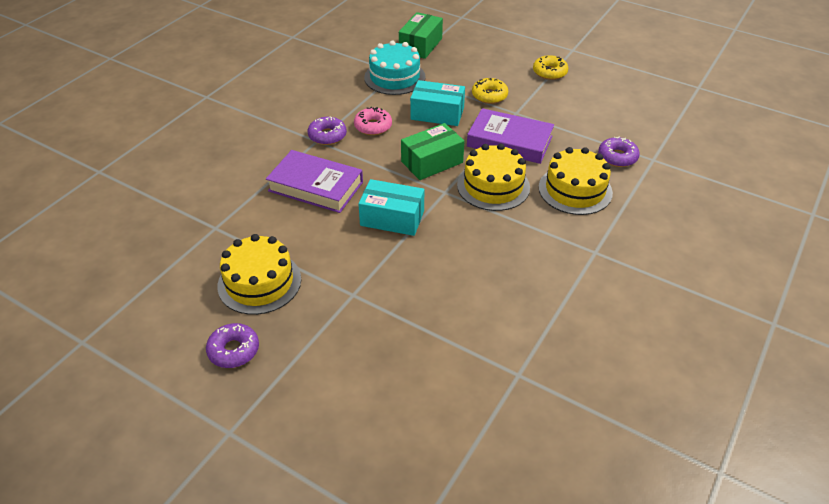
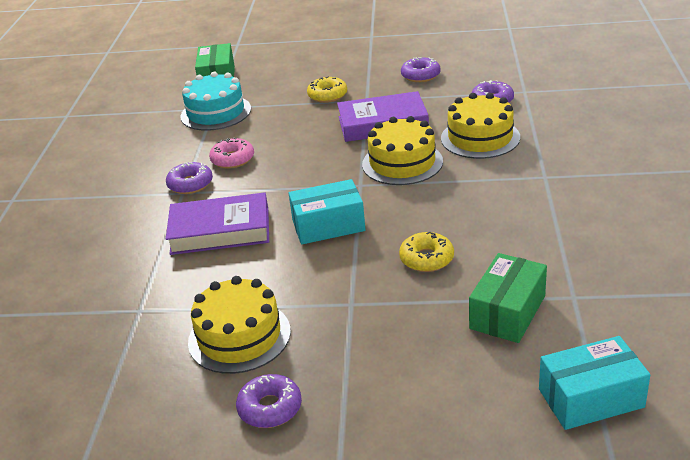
camera: 25 degrees left, 10 degrees down
(432, 162) = (323, 166): green box -> green box (507, 312)
(437, 113) = (289, 126): turquoise box -> turquoise box (591, 398)
(549, 72) = (367, 59): yellow donut -> yellow donut (426, 259)
(579, 106) = (420, 75): none -> purple donut

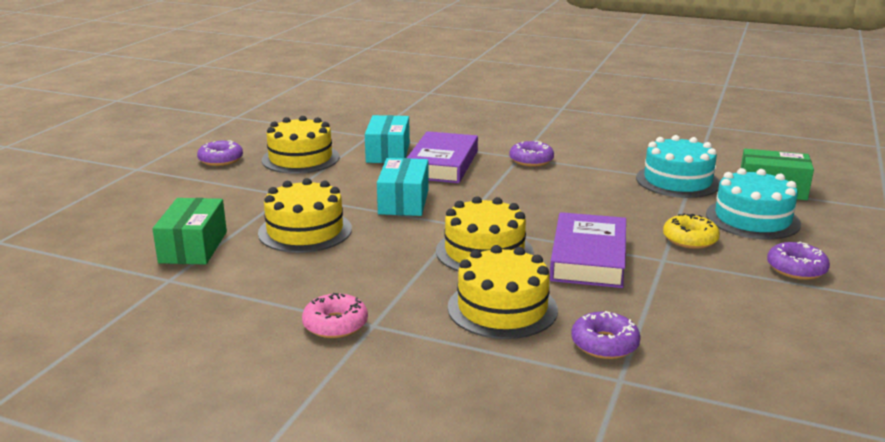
camera: 105 degrees right, 10 degrees down
(232, 159) = (564, 179): pink donut -> pink donut (335, 324)
(279, 80) = (752, 219): none -> turquoise cake
(420, 75) = (724, 309): purple donut -> purple donut (796, 269)
(426, 259) = (305, 231): yellow donut -> yellow cake
(507, 312) = (193, 247): green box -> green box turned 45 degrees clockwise
(591, 398) = (65, 253): turquoise box -> turquoise box (388, 153)

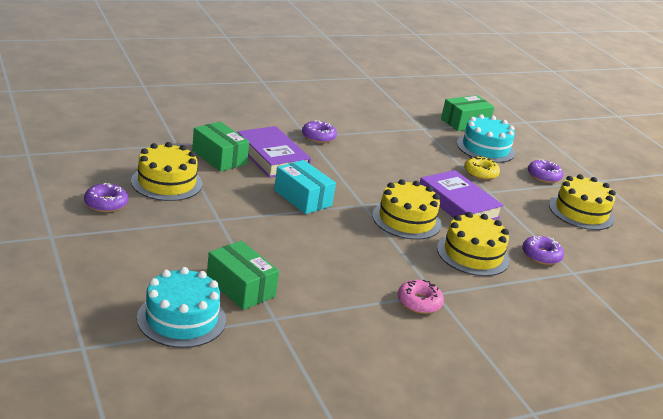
camera: 50 degrees left, 5 degrees up
(305, 231) = (286, 245): yellow cake -> yellow cake (581, 212)
(388, 153) = (219, 157): turquoise box -> green box
(677, 181) = (416, 130): turquoise cake -> turquoise cake (181, 319)

